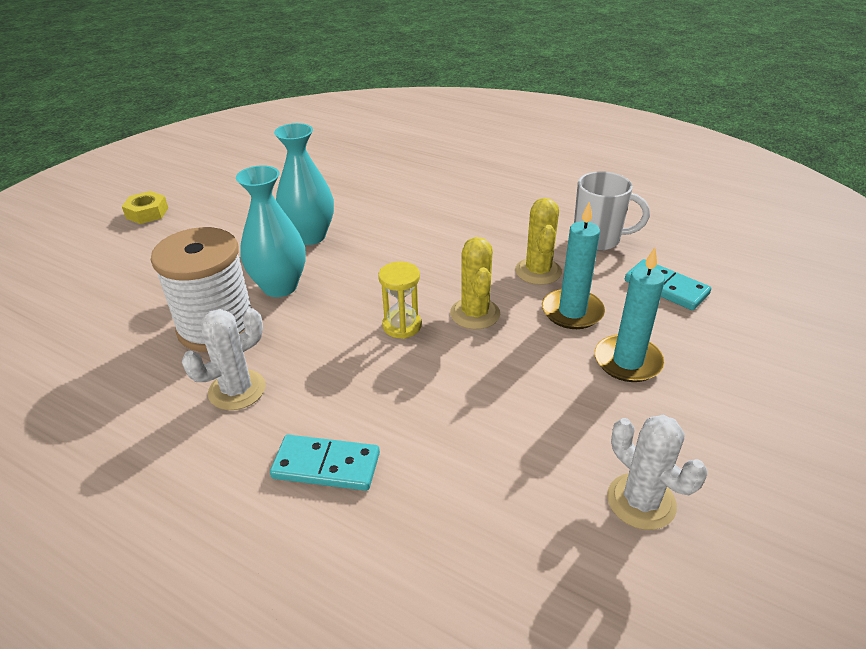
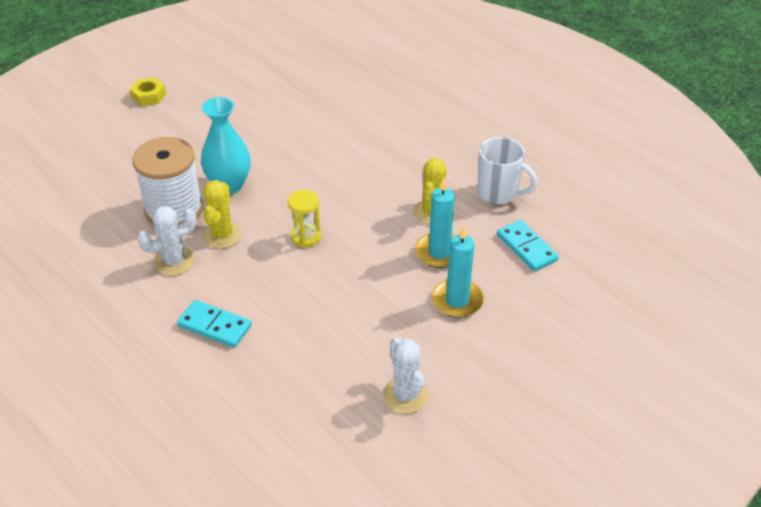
camera: 15 degrees right, 5 degrees up
(310, 236) = (267, 144): turquoise vase -> none
(475, 314) = (364, 238): yellow cactus -> yellow cactus (222, 235)

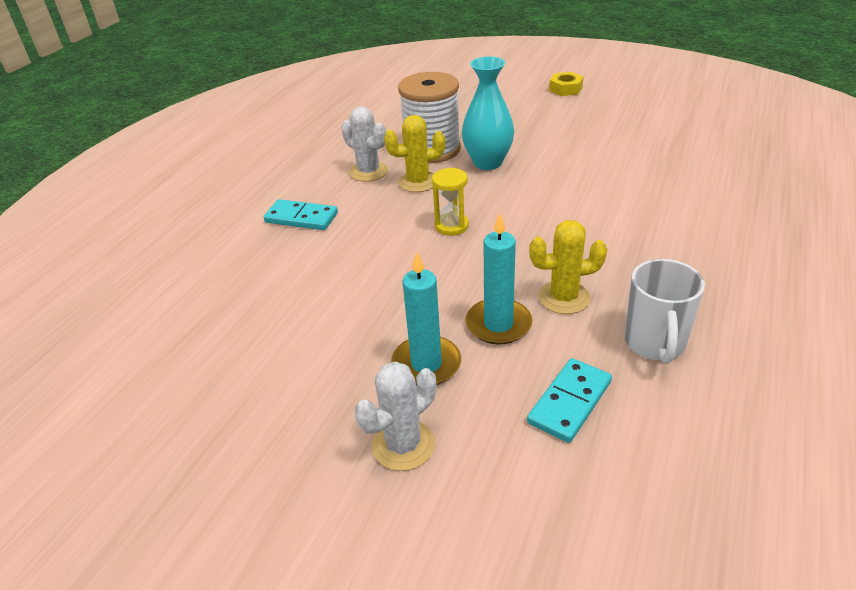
camera: 70 degrees right, 5 degrees down
(215, 326) = (301, 218): turquoise domino -> turquoise domino turned 75 degrees counterclockwise
(405, 395) = (257, 367): white cactus -> white cactus (403, 445)

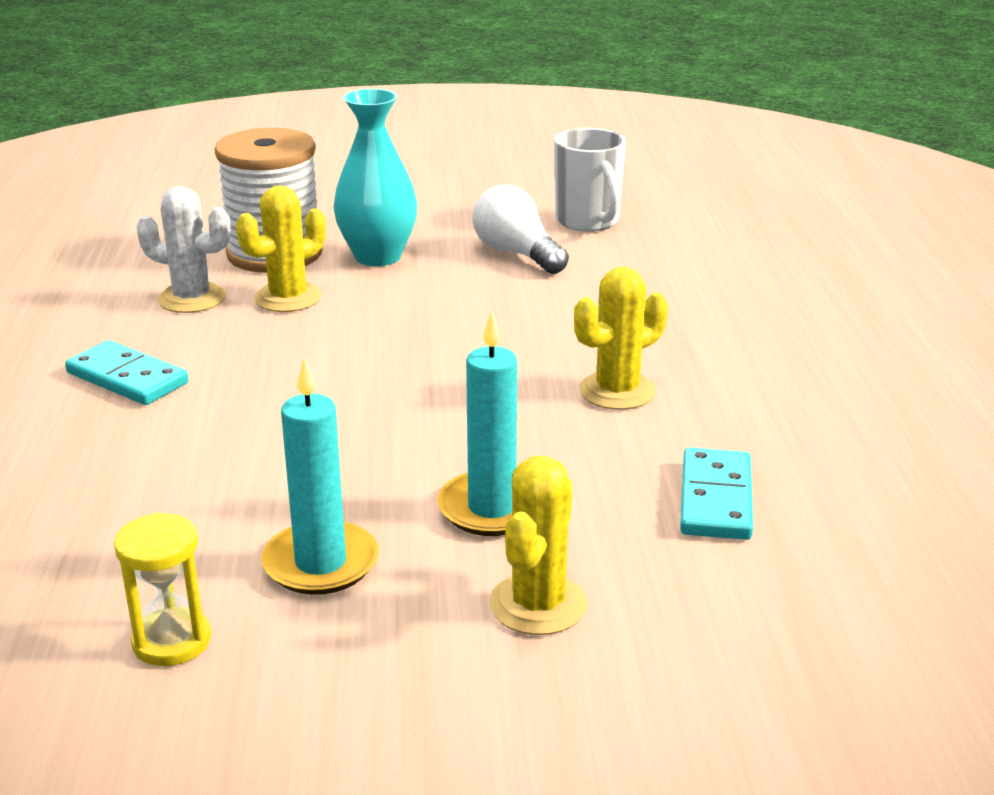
camera: 30 degrees left, 10 degrees down
(301, 218) = (127, 378): turquoise domino -> turquoise domino turned 45 degrees clockwise
(403, 445) = (538, 604): white cactus -> yellow cactus
(451, 226) = (389, 342): yellow hourglass -> yellow hourglass (172, 641)
(498, 324) = (554, 440): turquoise candle -> turquoise candle (321, 563)
(565, 89) = (419, 151): yellow nut -> none
(573, 177) = (517, 254): none -> white light bulb
(655, 343) = (768, 413): white mug -> white mug (588, 222)

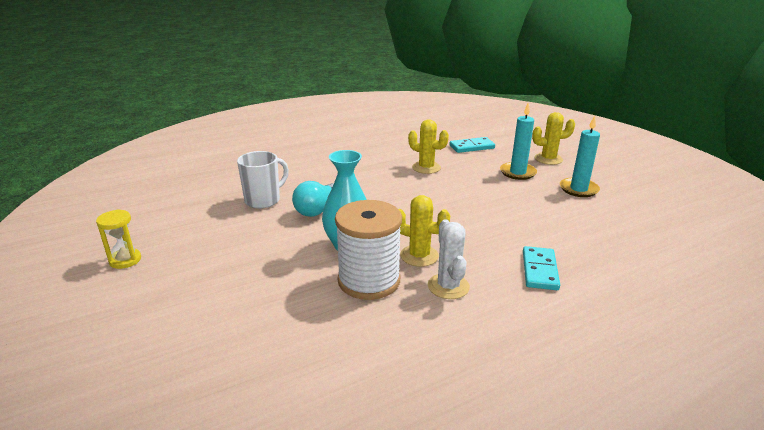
camera: 115 degrees left, 0 degrees up
(172, 641) = (640, 199): yellow hourglass -> yellow hourglass (125, 260)
(517, 254) = (317, 209): white light bulb -> turquoise light bulb

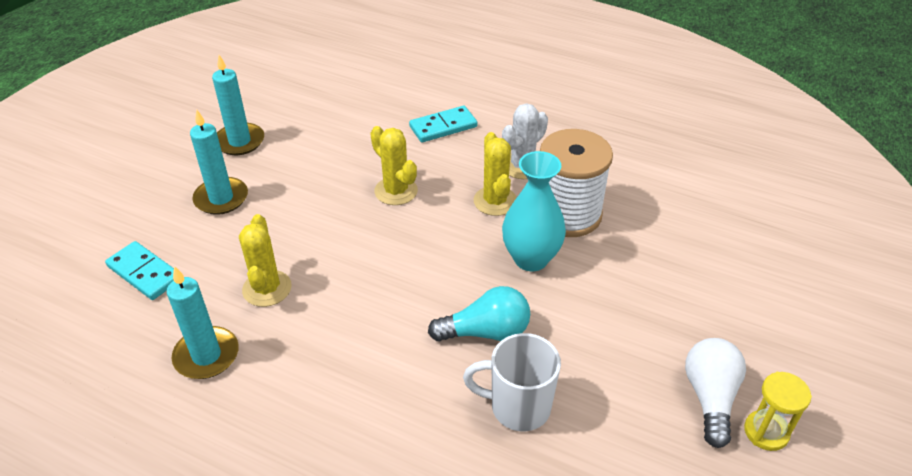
camera: 125 degrees left, 15 degrees up
(170, 254) = (710, 398): none -> white light bulb
(399, 149) = (206, 355): none -> turquoise candle
(548, 159) = (151, 185): yellow cactus -> yellow cactus (396, 191)

